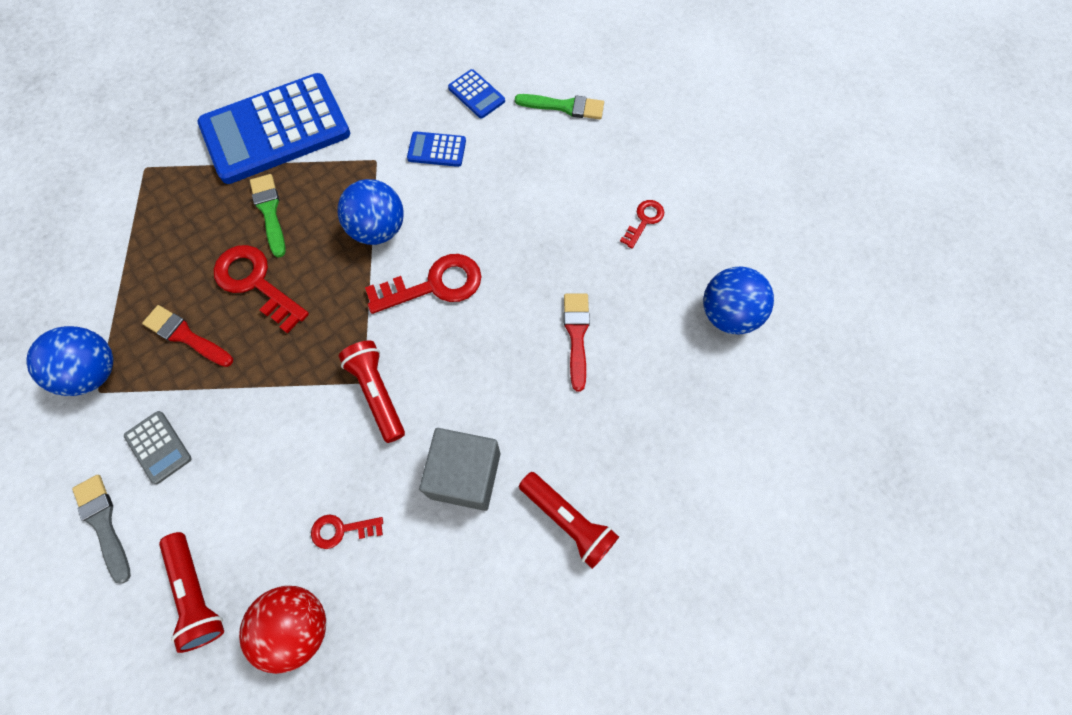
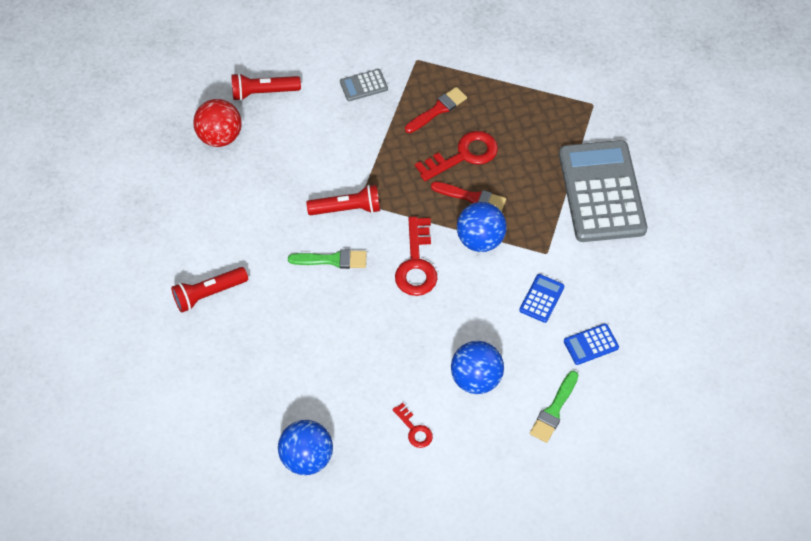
camera: 110 degrees right, 10 degrees down
(94, 372) = (432, 59): blue ball -> blue ball (476, 378)
(103, 523) = (327, 54): grey brush -> none
(269, 211) = (523, 174): green brush -> green brush (332, 260)
(276, 130) = (601, 192): blue calculator -> grey calculator
(341, 530) = (265, 169): red key -> none
(465, 475) = (267, 244): grey cube -> none
(576, 335) = (336, 344): red brush -> red brush (472, 197)

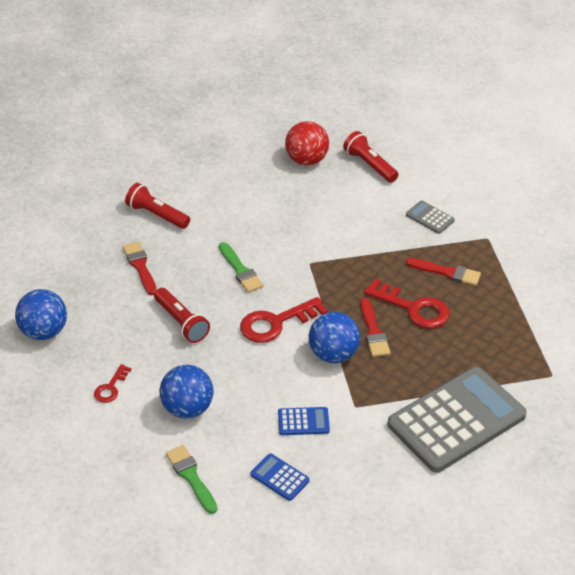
camera: 60 degrees right, 15 degrees down
(272, 339) = (140, 266): none -> red brush
(347, 209) = (297, 258): red flashlight -> red flashlight (181, 322)
(554, 410) = (191, 477): green brush -> green brush turned 60 degrees clockwise

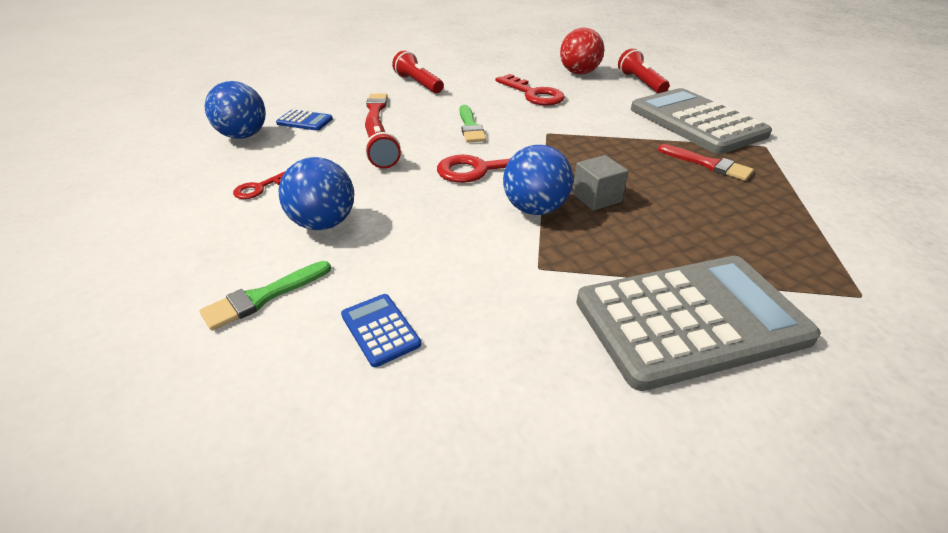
camera: 20 degrees right, 5 degrees down
(191, 477) = (263, 297): green brush -> green brush turned 120 degrees counterclockwise
(303, 422) = (457, 269): blue calculator -> blue calculator (305, 121)
(373, 331) = (596, 198): red brush -> grey cube
(413, 308) = (656, 186): red key -> red key (533, 94)
(429, 218) = (696, 122): grey calculator -> grey calculator, size x2.46

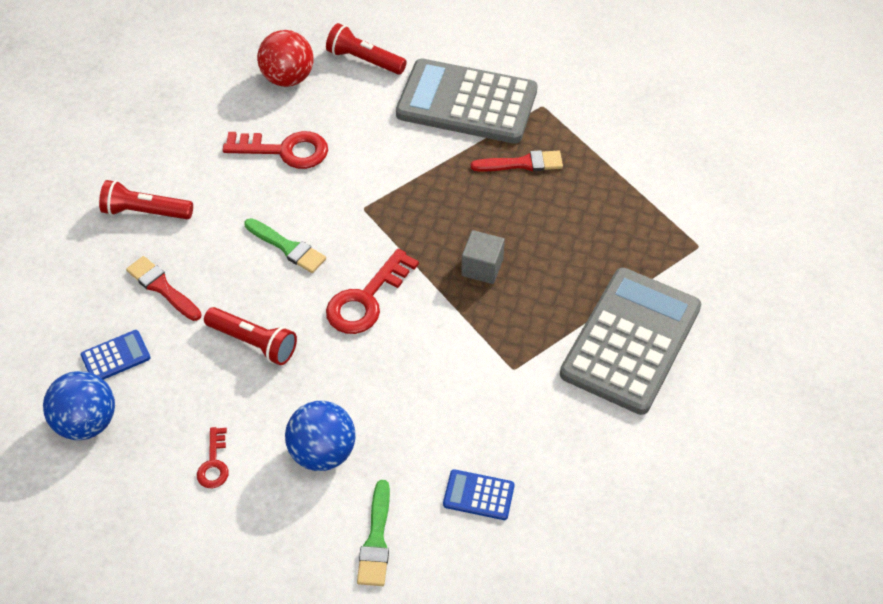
camera: 45 degrees left, 15 degrees up
(535, 209) = (453, 314): blue ball -> none

